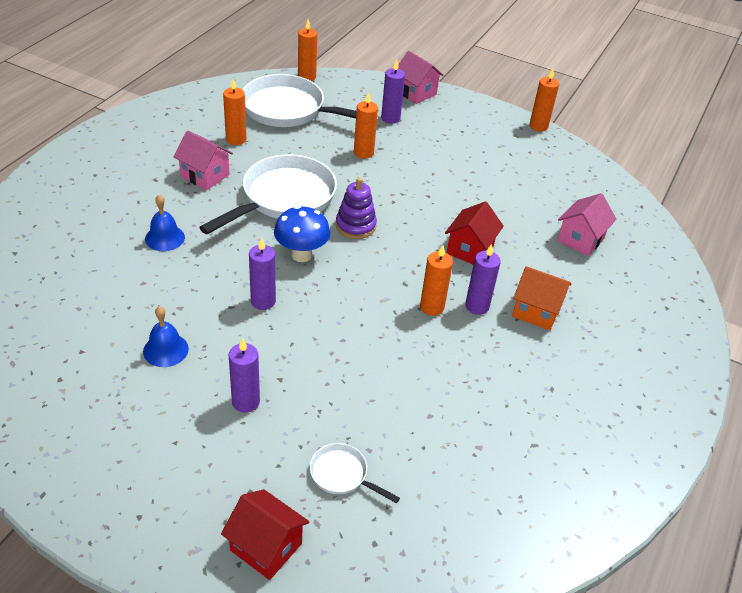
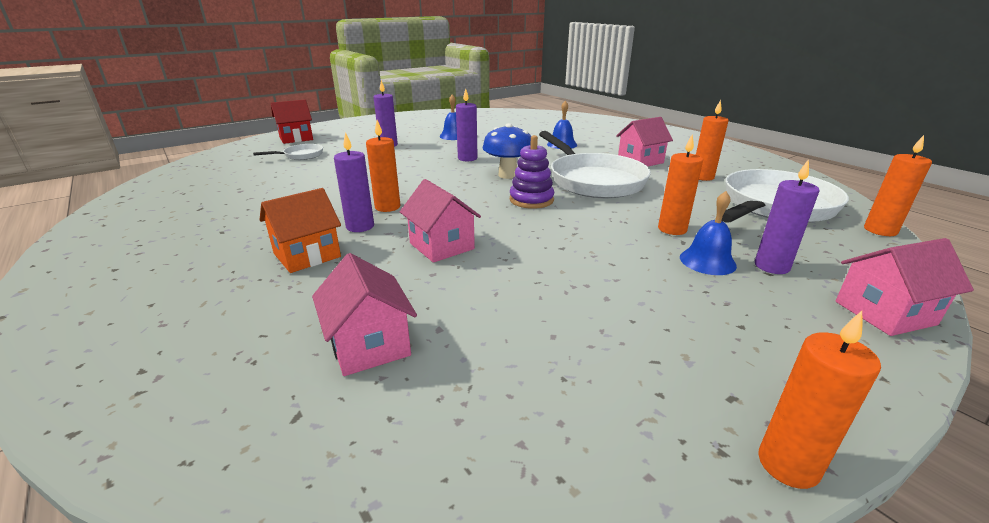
camera: 120 degrees right, 15 degrees down
(401, 139) = (707, 261): none -> blue bell
(470, 249) = (441, 246): red house -> pink house

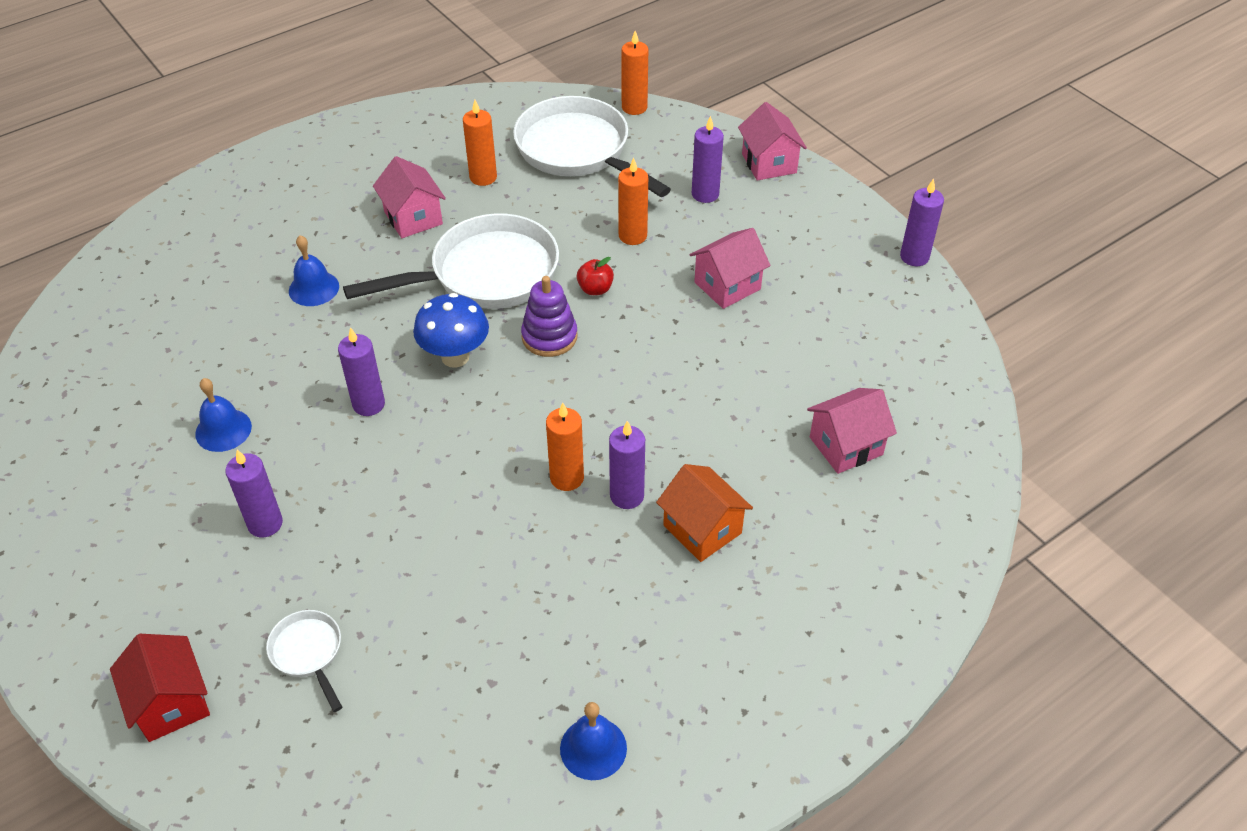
camera: 90 degrees left, 20 degrees up
(441, 246) = (676, 414): pink house -> pink house (727, 286)
(591, 214) = (595, 289): none -> red apple
(707, 261) = (698, 229): blue bell -> blue bell (593, 748)
(788, 465) = (914, 257): orange candle -> purple candle

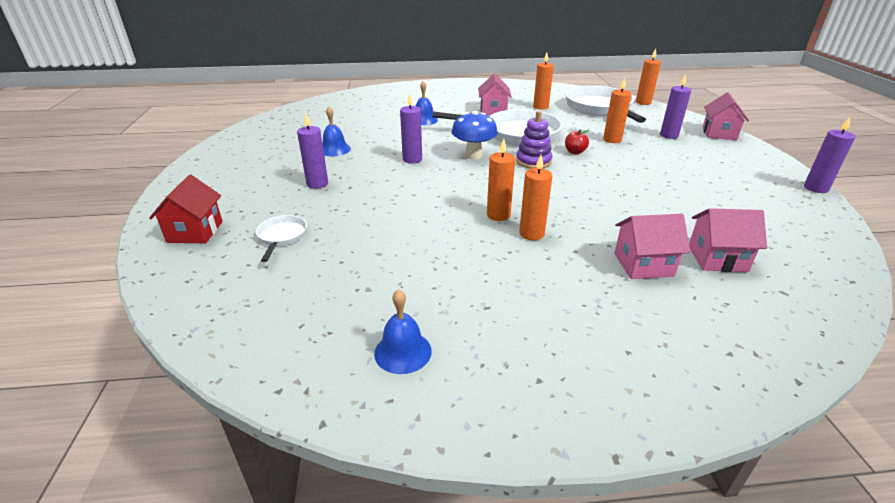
camera: 30 degrees right, 15 degrees down
(627, 496) = (531, 234): purple candle -> orange candle
(702, 529) = (574, 265): orange house -> none
(727, 286) = (663, 169): pink house -> pink house (643, 264)

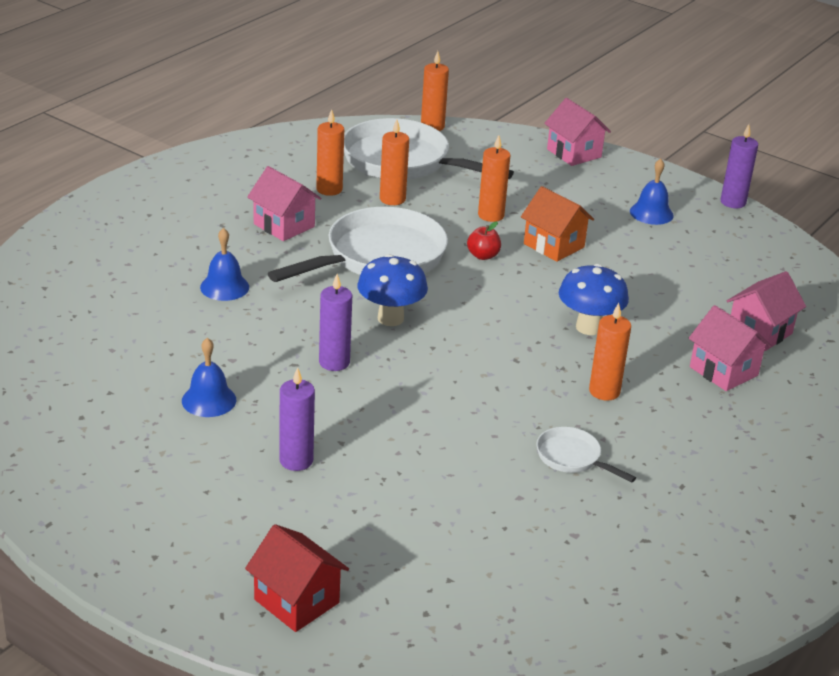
camera: 50 degrees left, 0 degrees up
(282, 237) = (399, 543): white pan -> white pan (572, 458)
(403, 352) = (688, 562): blue bell -> blue bell (651, 213)
(498, 215) = (545, 387): orange candle -> orange candle (392, 199)
(533, 161) = (465, 293): purple stacking toy -> none
(581, 202) = (588, 327): none -> blue mushroom
(629, 162) = (553, 245): none -> orange house
(643, 264) = (723, 371): pink house -> pink house turned 75 degrees counterclockwise
(669, 135) = (534, 180): purple candle -> none

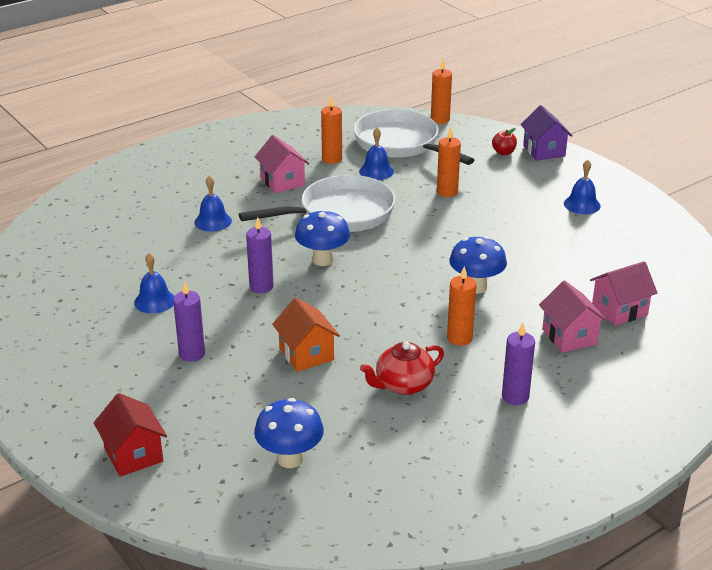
camera: 20 degrees right, 0 degrees up
(392, 199) = (376, 171): orange candle -> blue bell
(483, 256) = (422, 222): red apple -> red apple (503, 152)
(491, 571) = (290, 459): none -> blue mushroom
(553, 245) = (484, 220): orange house -> orange house (306, 354)
(572, 458) = (403, 385): white pan -> red teapot
(574, 153) = (544, 151): pink house -> purple house
(733, 202) = (658, 204): purple candle -> purple candle (515, 397)

